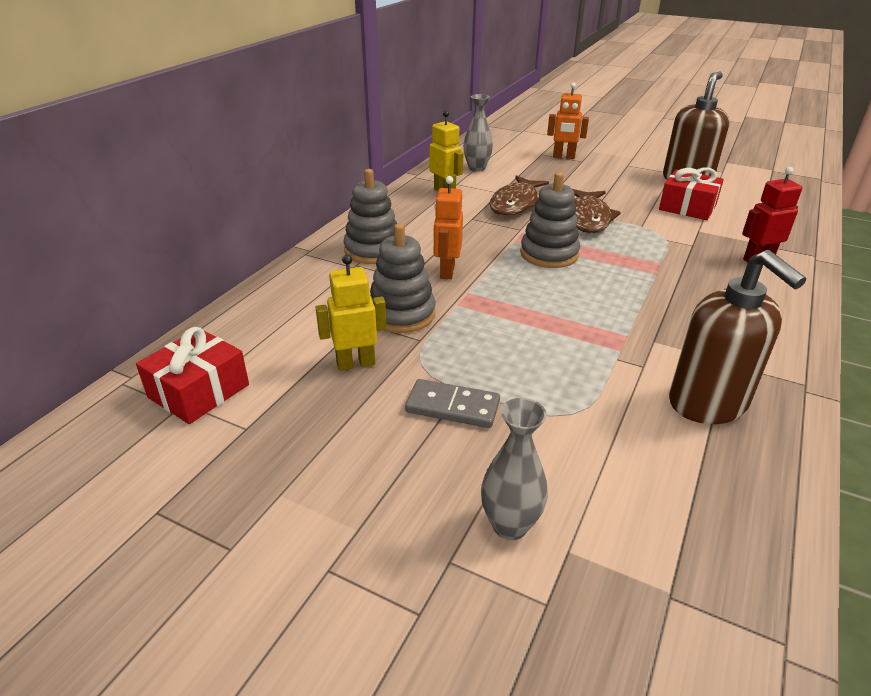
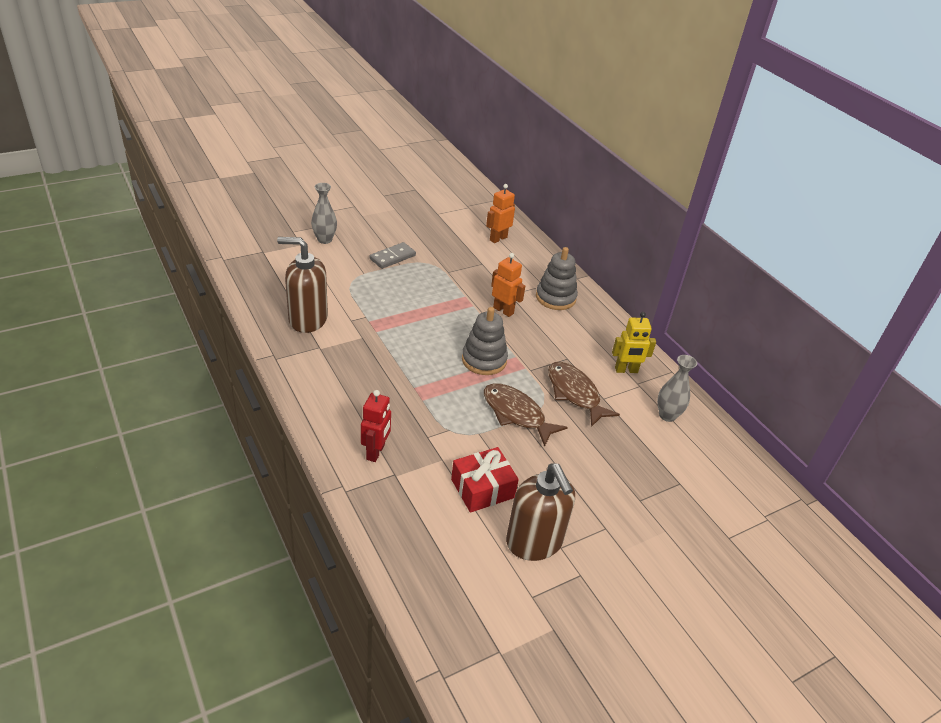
camera: 120 degrees right, 5 degrees up
(199, 391) = (472, 211): red gift -> none
(355, 363) = (449, 249): yellow robot -> none
(401, 314) = (475, 276): grey stacking toy -> none
(563, 157) = (660, 494): orange robot -> orange robot (498, 238)

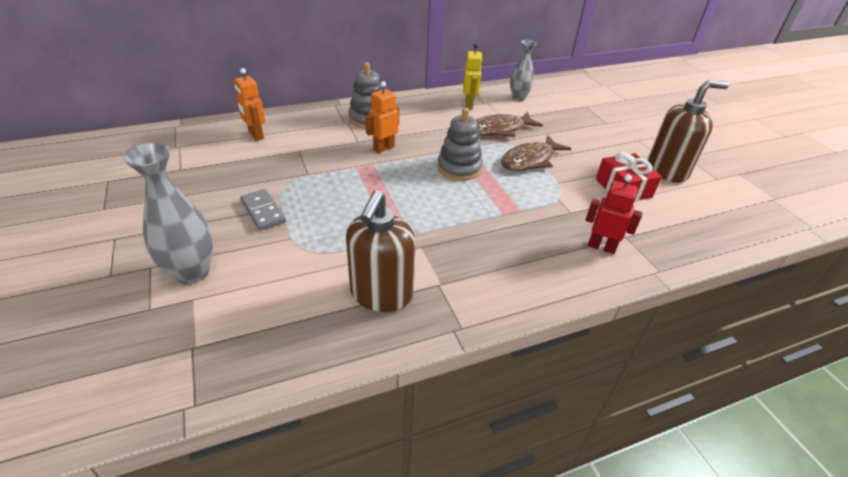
camera: 80 degrees left, 0 degrees up
(324, 240) = (192, 272): grey vase -> grey vase, size x1.52

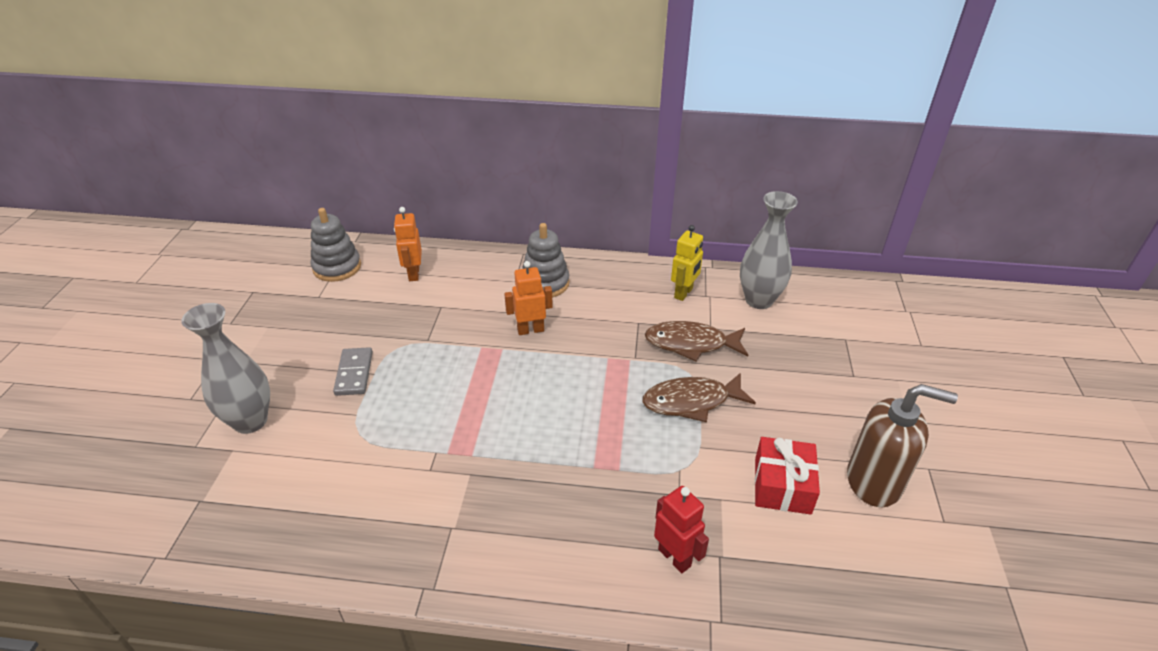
camera: 30 degrees right, 0 degrees up
(381, 294) = (388, 515): brown soap dispenser -> none
(459, 168) = (594, 385): grey stacking toy -> grey stacking toy (337, 267)
(518, 98) = (759, 300): grey vase -> grey vase, size x1.52

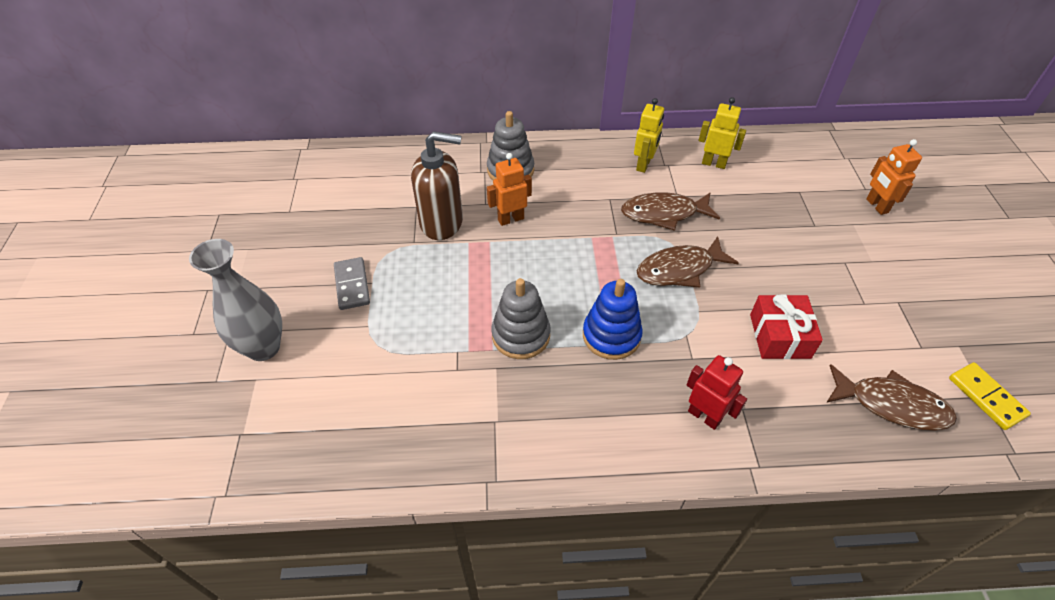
camera: 10 degrees left, 10 degrees up
(337, 267) = (298, 178): grey stacking toy -> grey stacking toy (521, 335)
(413, 274) = (378, 176): orange robot -> orange robot (876, 206)
(599, 459) = (611, 336): none -> blue stacking toy
(759, 300) = (713, 163): grey vase -> yellow robot
(874, 481) = (856, 320): brown soap dispenser -> brown soap dispenser (442, 222)
(892, 578) = (891, 404): none -> brown fish
(1008, 588) = (986, 397): none -> yellow domino

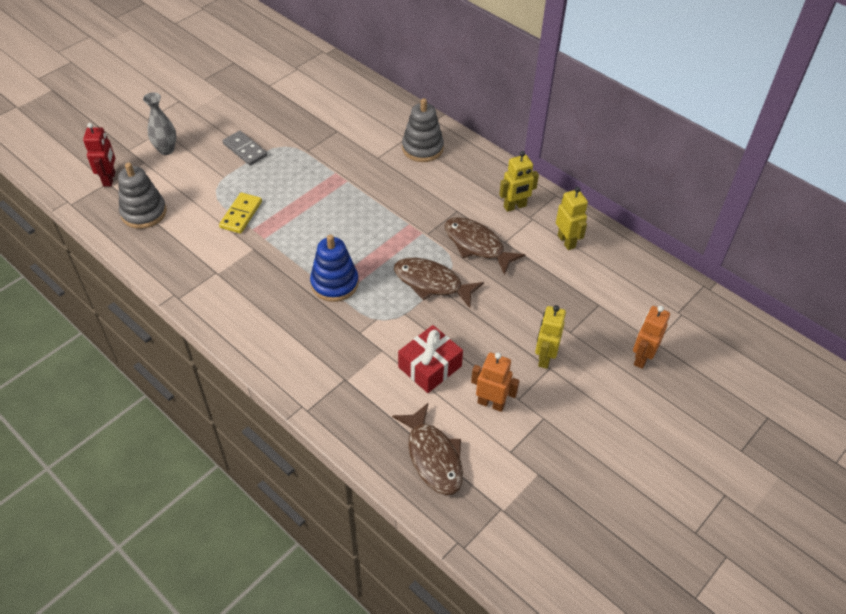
camera: 45 degrees right, 0 degrees up
(263, 347) = (166, 150): grey vase -> grey vase, size x0.66
(352, 285) = (245, 150): grey domino -> grey domino turned 75 degrees counterclockwise
(442, 222) = (337, 150): brown soap dispenser -> none
(510, 219) = (378, 177): orange robot -> orange robot (491, 403)
(521, 335) = (288, 243): grey stacking toy -> grey stacking toy (144, 213)
(704, 416) = (318, 363): red robot -> red robot (109, 179)
(831, 258) = (544, 358): none -> yellow robot
(986, 397) = (501, 510): yellow domino -> yellow domino (241, 214)

